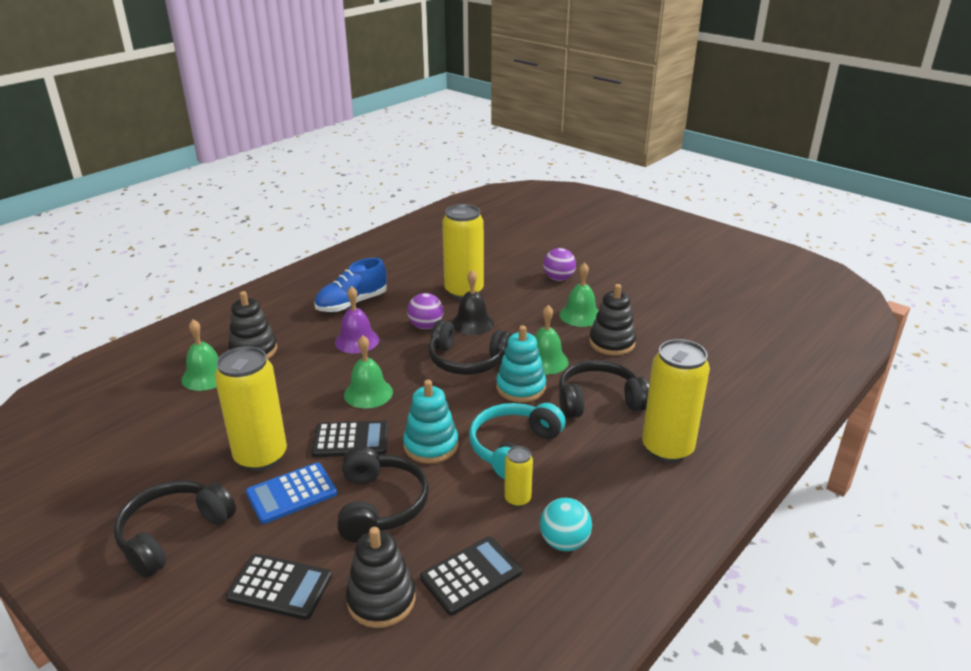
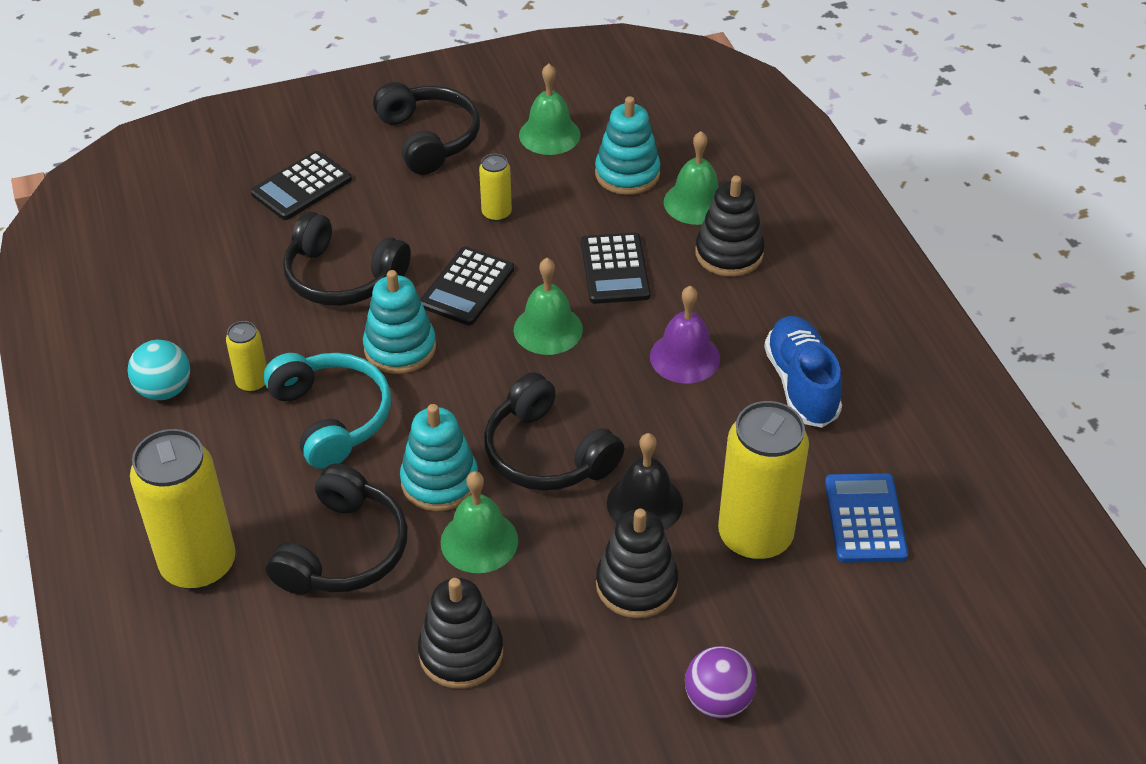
camera: 120 degrees right, 15 degrees up
(184, 413) = (627, 174): none -> turquoise stacking toy
(261, 457) = (496, 213): yellow can -> yellow can, size x0.48
(291, 493) = (417, 221): blue calculator -> blue calculator (865, 519)
(381, 600) = (227, 241): black stacking toy -> black stacking toy (636, 585)
(426, 326) = (674, 445): purple ball -> none
(467, 360) = (547, 453): black headphones -> black headphones turned 90 degrees counterclockwise
(471, 575) = (194, 306): black calculator -> black calculator (615, 269)
(580, 315) = (570, 659): green bell -> green bell (549, 134)

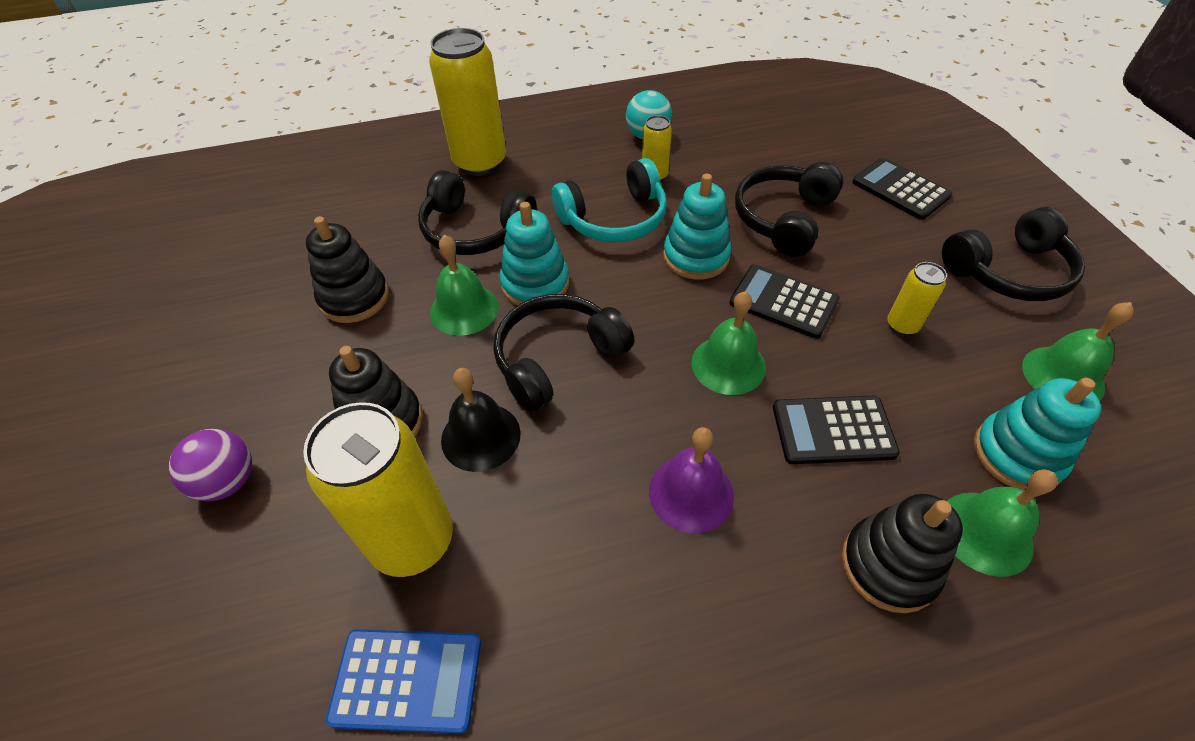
camera: 95 degrees right, 5 degrees up
(801, 385) = (643, 631): blue shoe -> none

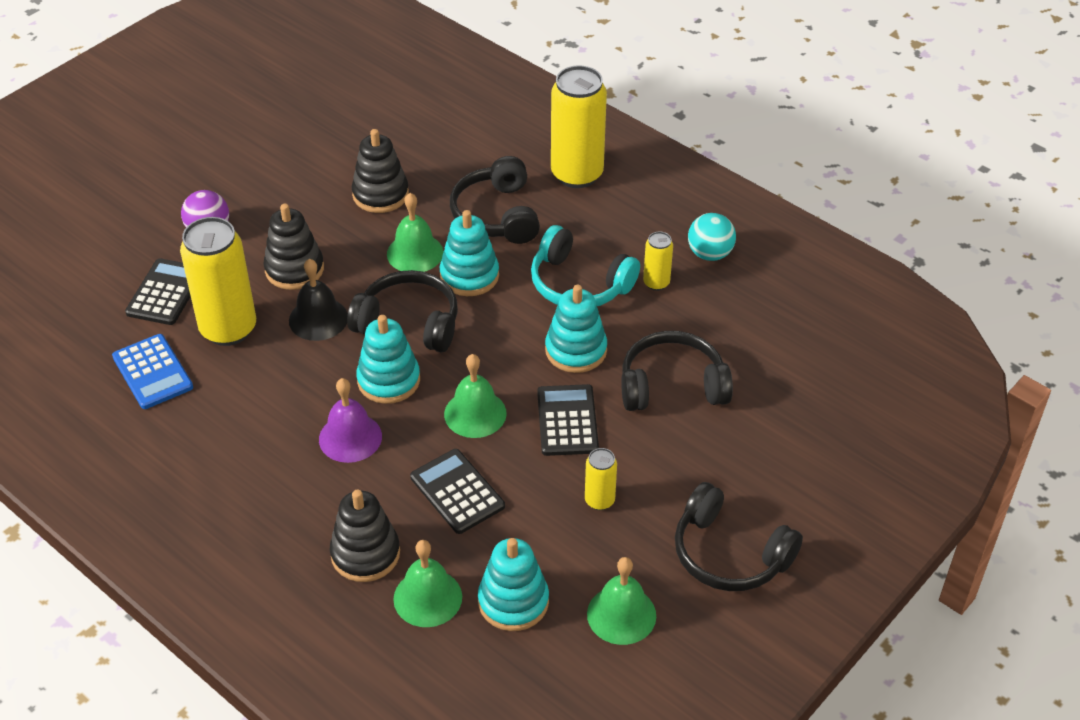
camera: 55 degrees right, 5 degrees down
(628, 415) = (388, 380): none -> turquoise stacking toy
(900, 189) = (788, 450): black calculator -> black calculator (165, 292)

